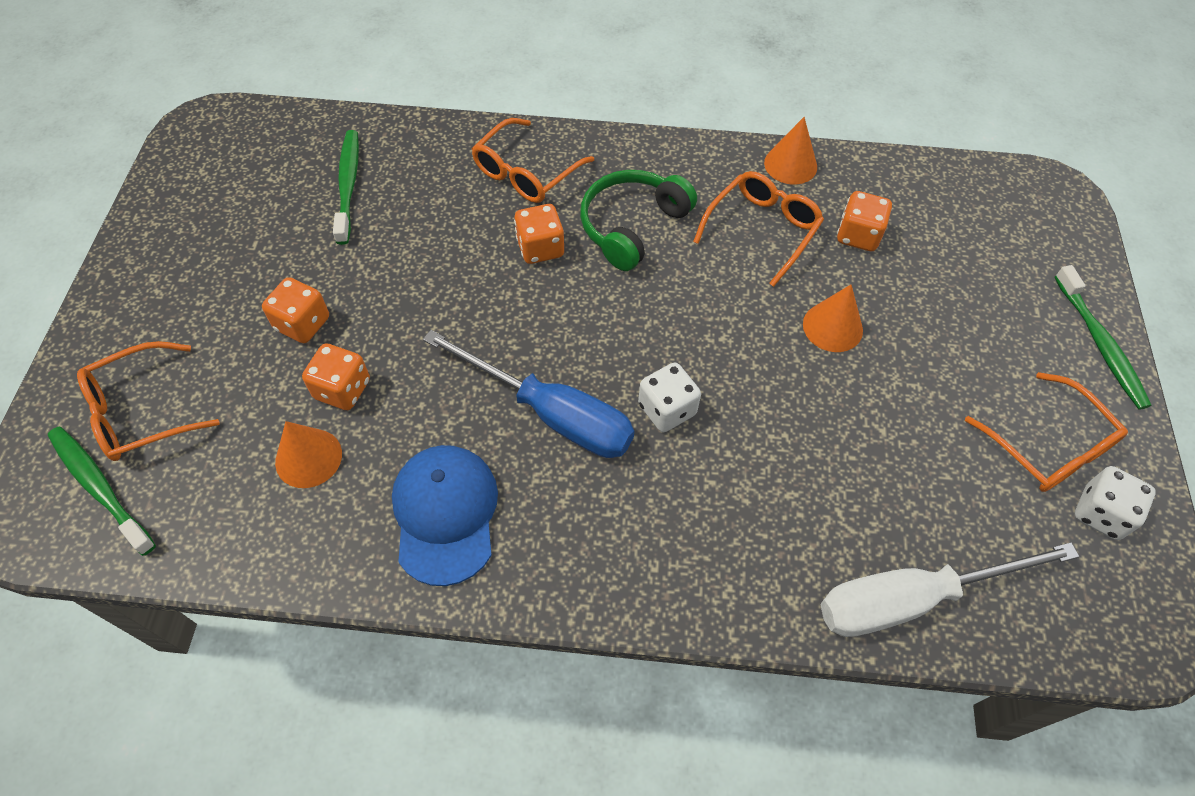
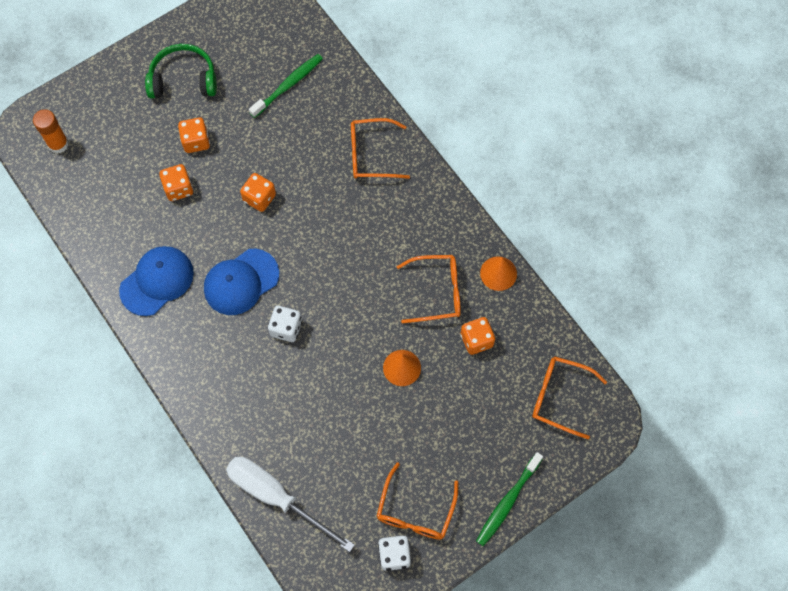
camera: 50 degrees right, 10 degrees up
(100, 487) = (58, 144): green toothbrush -> orange glue stick
(140, 412) = (100, 123): orange glasses -> orange glasses (559, 397)
(308, 458) = (136, 206): orange cone -> none
(540, 248) = (329, 201): orange dice -> orange dice (259, 198)
(551, 413) = (241, 282): blue screwdriver -> blue cap
(632, 226) = (382, 230): green headphones -> green headphones (183, 79)

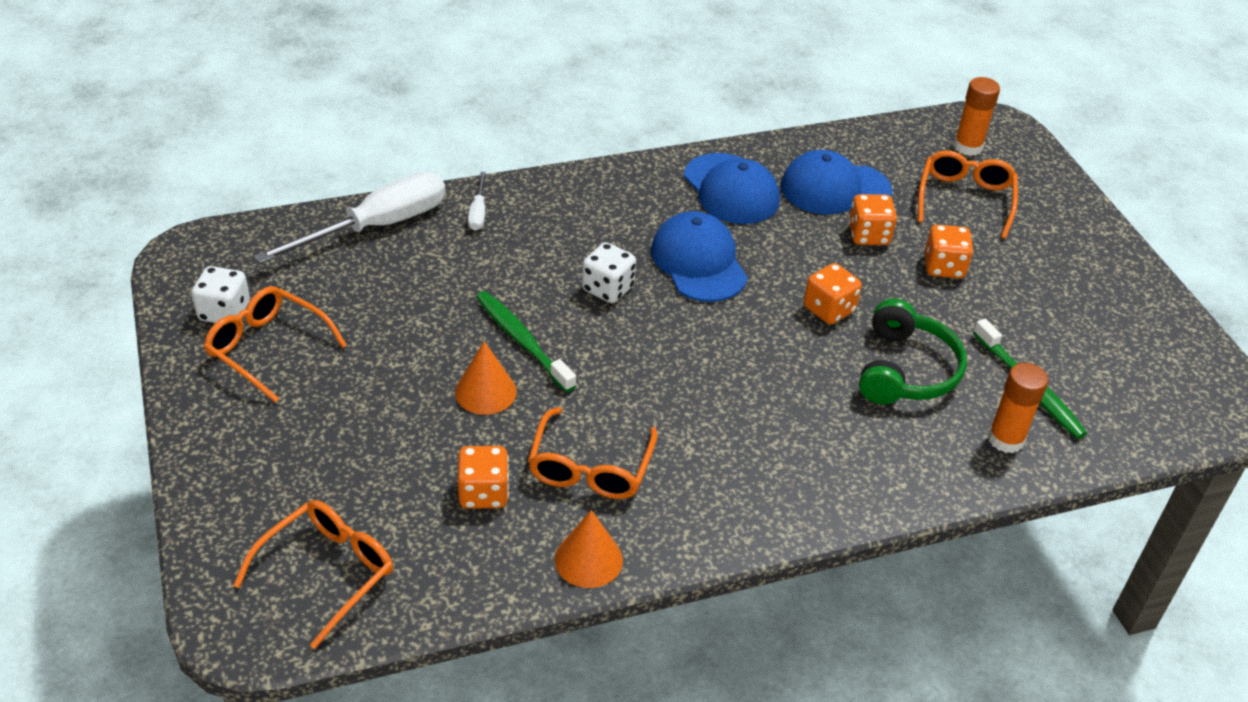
camera: 105 degrees right, 25 degrees down
(134, 217) = (835, 189): none -> blue cap
(183, 79) = (1057, 276): green headphones -> green headphones (906, 370)
(238, 436) = (478, 212): none -> white screwdriver
(334, 92) = (1006, 439): none -> orange glue stick
(371, 154) = (872, 454): orange glasses -> orange glasses (965, 199)
(507, 502) = (208, 451): green toothbrush -> green toothbrush (522, 341)

